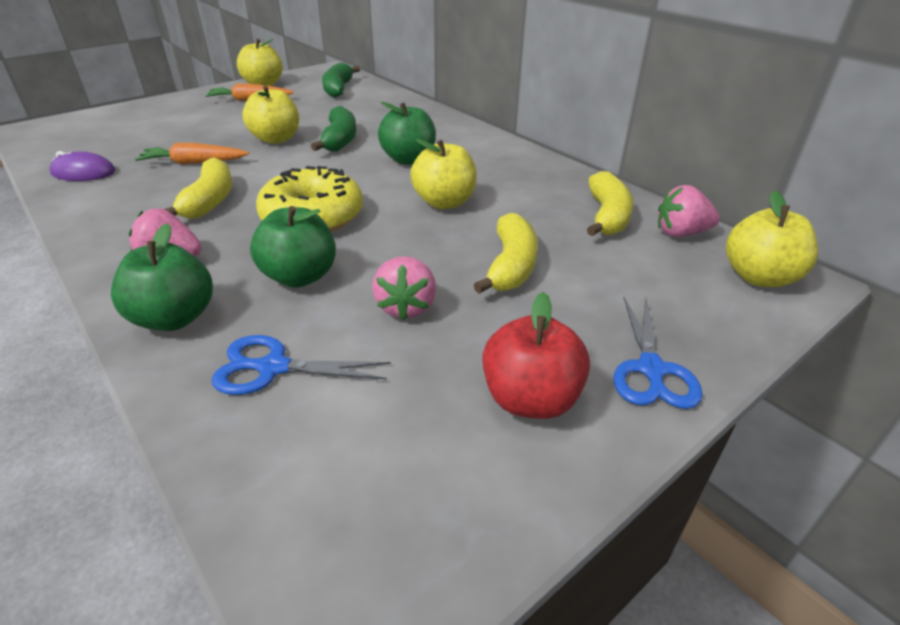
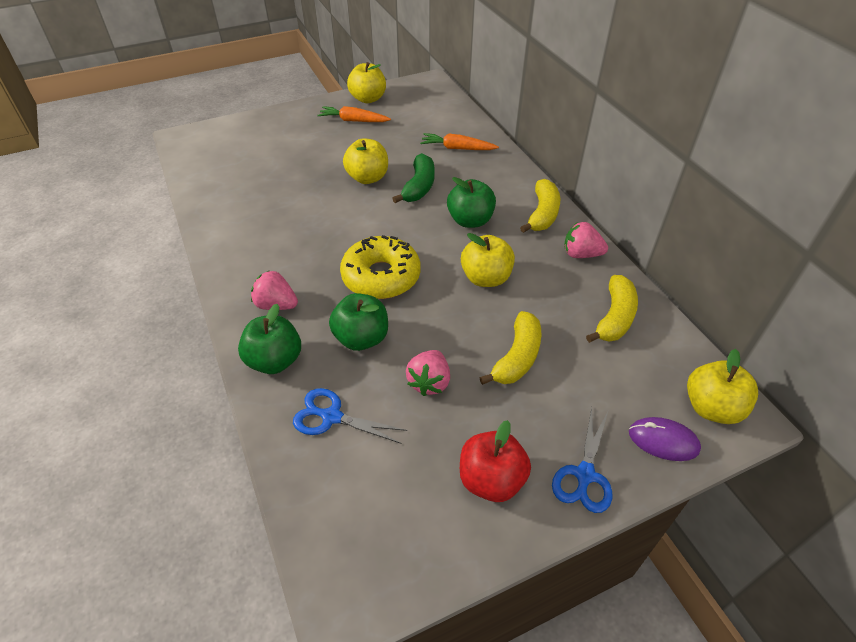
camera: 15 degrees right, 10 degrees up
(83, 172) = (220, 198): purple mouse -> purple mouse (663, 441)
(194, 163) = (301, 198): orange carrot -> orange carrot (457, 148)
(210, 201) = (308, 246): yellow banana -> yellow banana (542, 214)
(338, 89) = (431, 114): green banana -> none
(680, 233) = (669, 348): pink strawberry -> pink strawberry (581, 254)

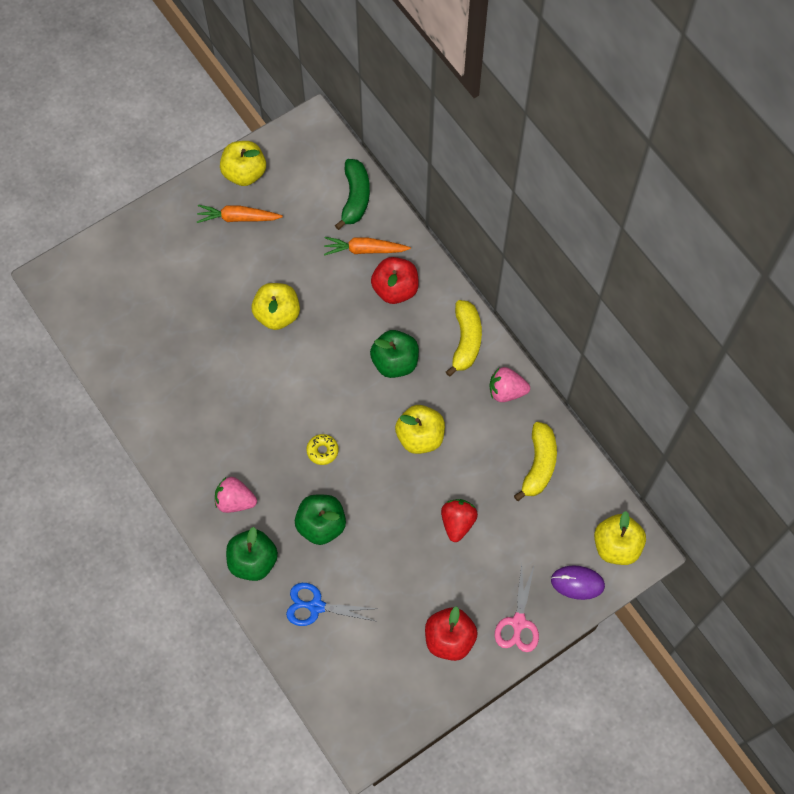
camera: 10 degrees left, 20 degrees up
(381, 276) = (322, 451): yellow donut -> yellow donut, size x0.43
(419, 186) = (334, 319): green banana -> green banana (355, 198)
(429, 382) = (388, 560): pink strawberry -> none
(480, 174) = (395, 289): none -> red apple
(517, 357) = (457, 522): yellow banana -> red strawberry
(584, 475) = (518, 623): blue scissors -> pink scissors

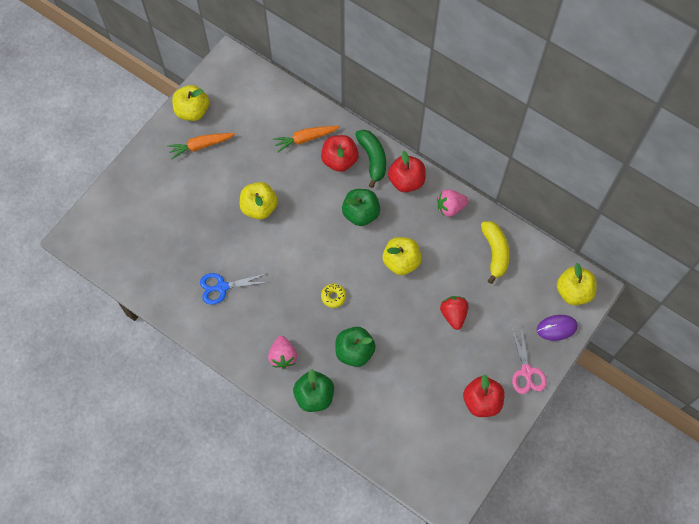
camera: 20 degrees left, 0 degrees up
(235, 501) = (283, 356): pink strawberry -> pink strawberry turned 90 degrees counterclockwise
(316, 606) = (374, 413): blue scissors -> blue scissors (222, 287)
(355, 198) = (283, 103): green banana -> green banana (372, 159)
(465, 341) = (406, 181): yellow banana -> red apple

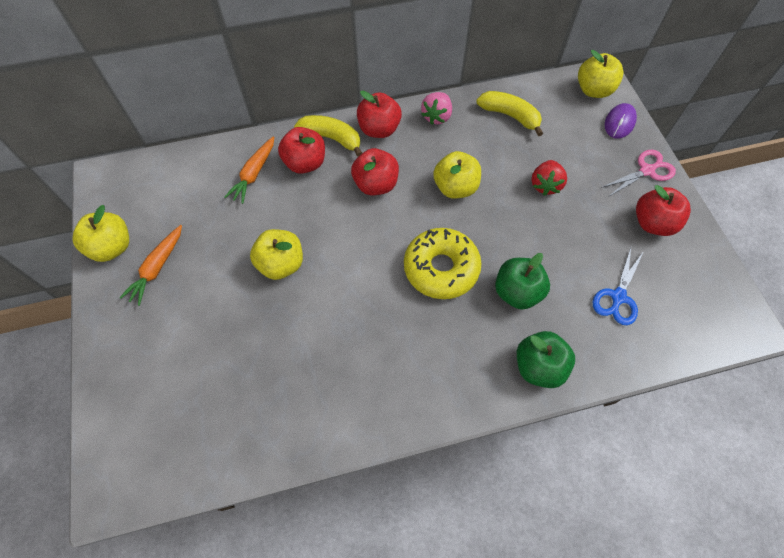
camera: 50 degrees left, 5 degrees down
(222, 287) = (334, 367): blue scissors -> blue scissors (618, 297)
(283, 356) = (467, 364): pink strawberry -> none
(333, 297) = (441, 268): yellow donut -> yellow donut, size x2.33
(361, 213) = (376, 185): green apple -> red apple
(372, 159) = (331, 138): green banana -> yellow banana
(453, 315) = (545, 185): red strawberry -> red strawberry turned 105 degrees counterclockwise
(526, 372) = (647, 170): pink scissors -> pink scissors turned 60 degrees counterclockwise

